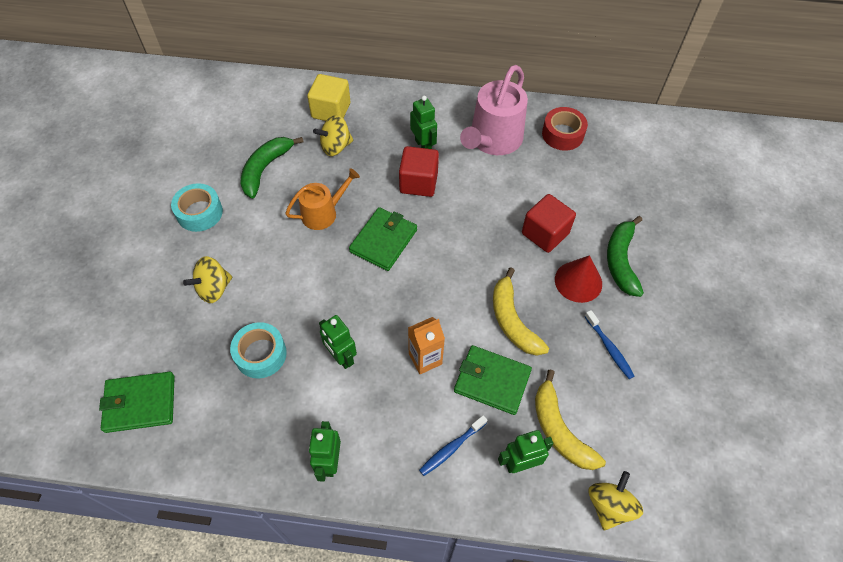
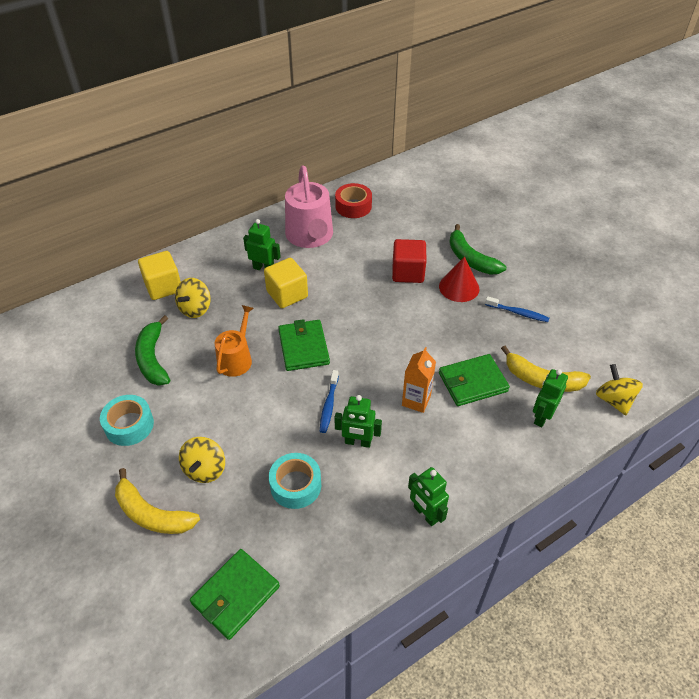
camera: 40 degrees left, 10 degrees down
(418, 182) = (287, 294): red cube -> yellow cube
(451, 448) = (493, 441): blue toothbrush -> blue toothbrush (329, 405)
(513, 321) = (445, 337): yellow banana -> yellow banana (152, 514)

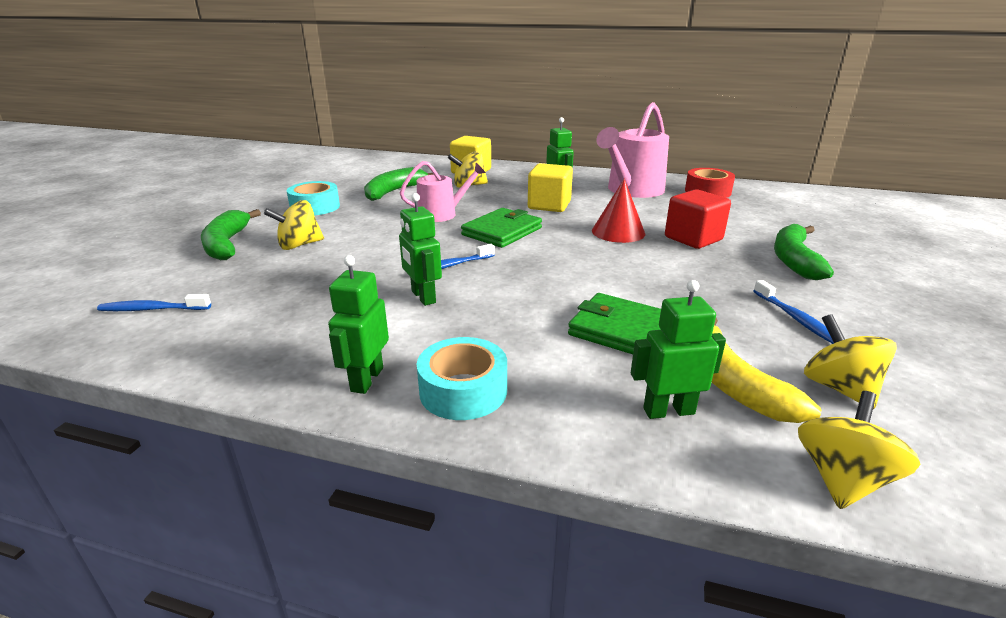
camera: 50 degrees right, 20 degrees down
(152, 514) = (227, 244): yellow banana -> green banana
(235, 595) = (152, 309): green wallet -> blue toothbrush
(236, 359) = (441, 214): orange watering can -> pink watering can
(295, 485) = (324, 287): turquoise tape -> turquoise tape (463, 390)
(416, 400) = (533, 307): orange carton -> none
(459, 287) = (740, 269): red cone -> red cone (618, 232)
(572, 350) = (839, 388): none -> yellow spinning top

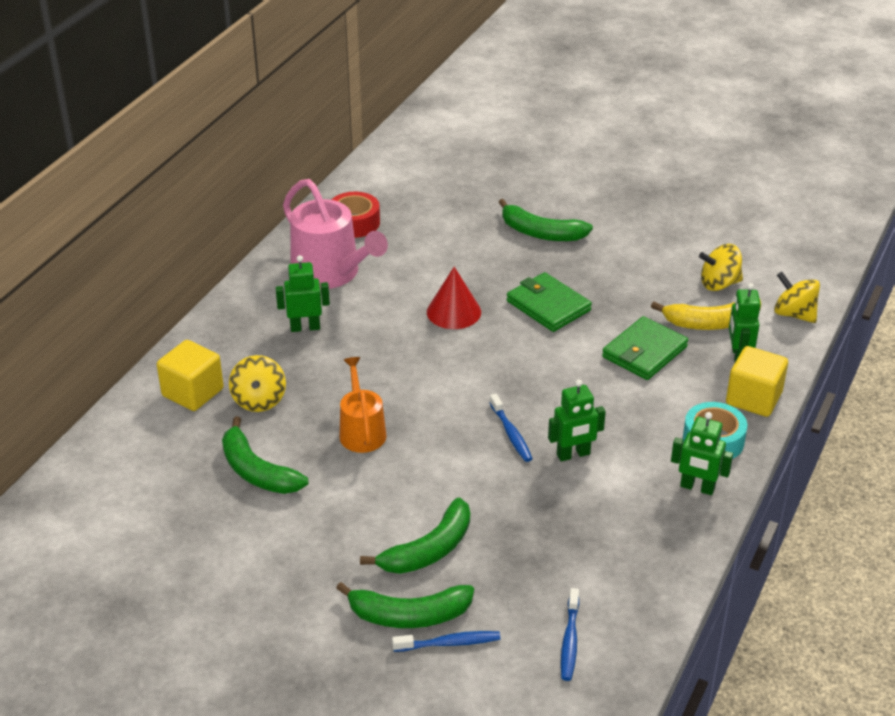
camera: 80 degrees left, 10 degrees up
(299, 245) = (429, 549): yellow spinning top -> green banana
(315, 207) = (296, 547): turquoise tape -> none
(441, 214) = (361, 431): pink watering can -> orange watering can
(502, 231) = (430, 390): green wallet -> green wallet (548, 306)
(549, 205) = (360, 344): yellow cube -> yellow cube (753, 398)
(693, 238) = (482, 271): red cube -> none
(795, 318) = (636, 269): blue toothbrush -> blue toothbrush (449, 643)

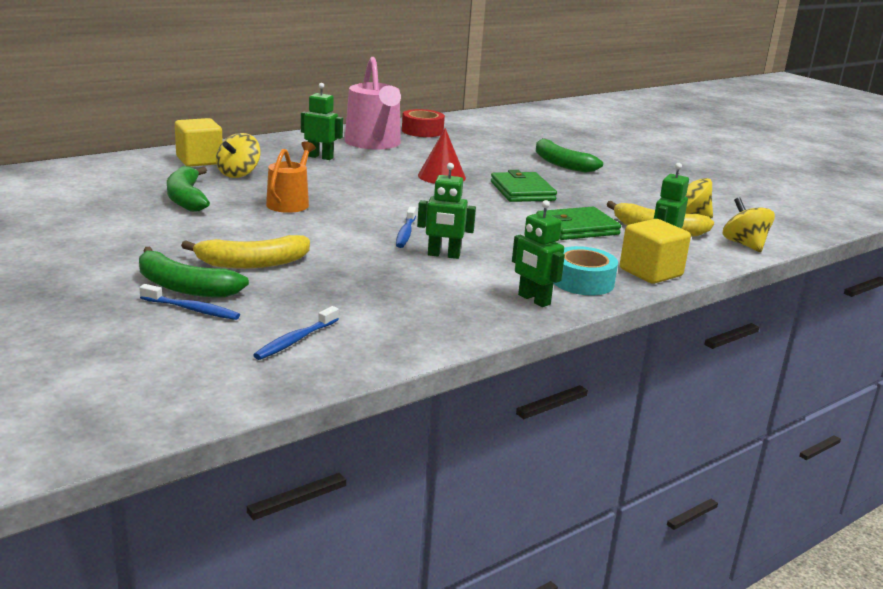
camera: 25 degrees right, 15 degrees down
(429, 549) = (252, 263): green banana -> yellow banana

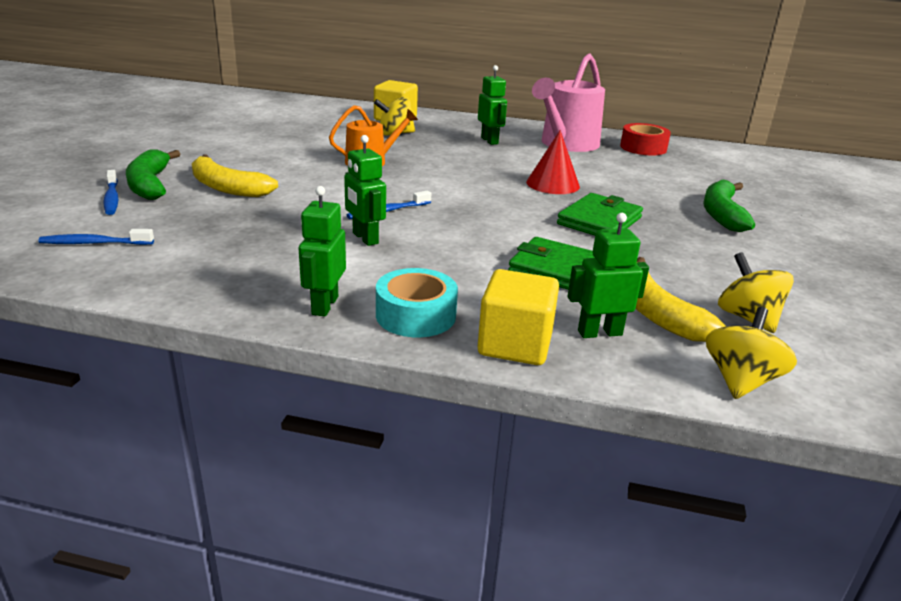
camera: 50 degrees right, 5 degrees up
(186, 198) = (316, 137): green banana -> none

